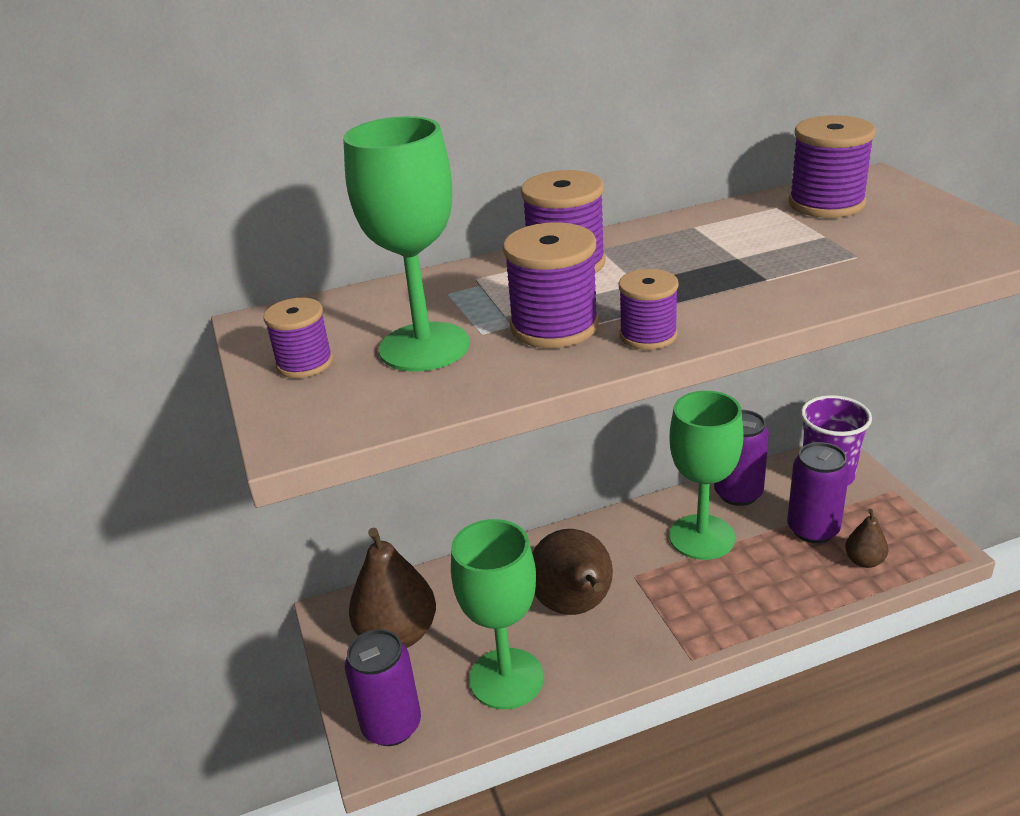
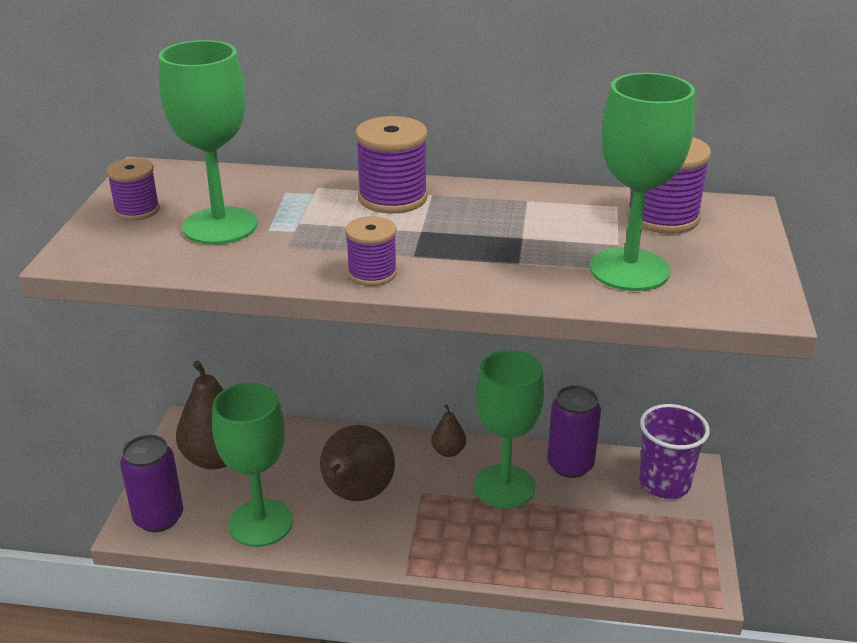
camera: 25 degrees right, 0 degrees up
(554, 326) = (320, 243): purple spool -> none
(813, 529) = (604, 521): purple can -> none
(864, 561) = (622, 565): brown pear -> brown pear (448, 451)
(866, 253) = (629, 270): none -> green goblet

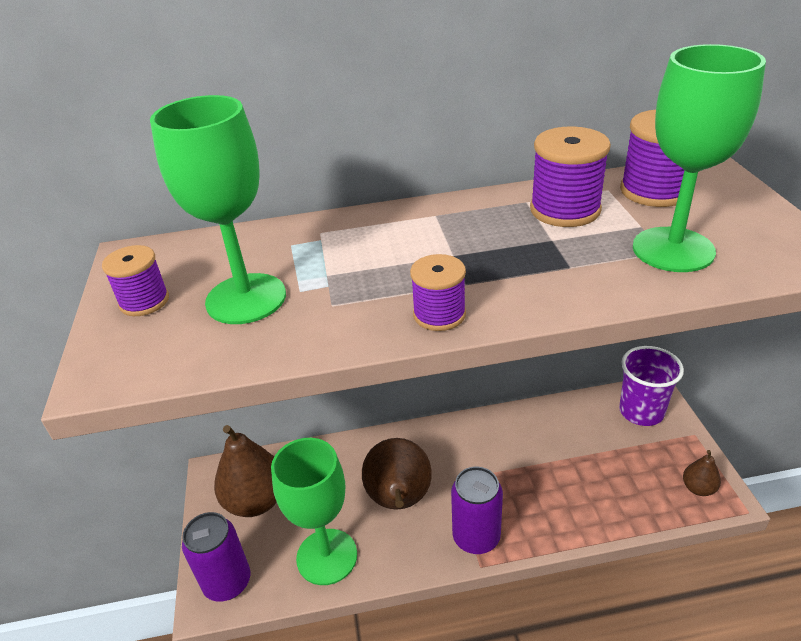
camera: 15 degrees left, 5 degrees up
(392, 198) = (401, 227): purple spool -> purple spool (565, 210)
(448, 451) = (457, 433): brown pear -> brown pear (698, 488)
(504, 486) = (519, 453): green goblet -> none
(570, 465) = (561, 417): purple can -> purple can (476, 537)

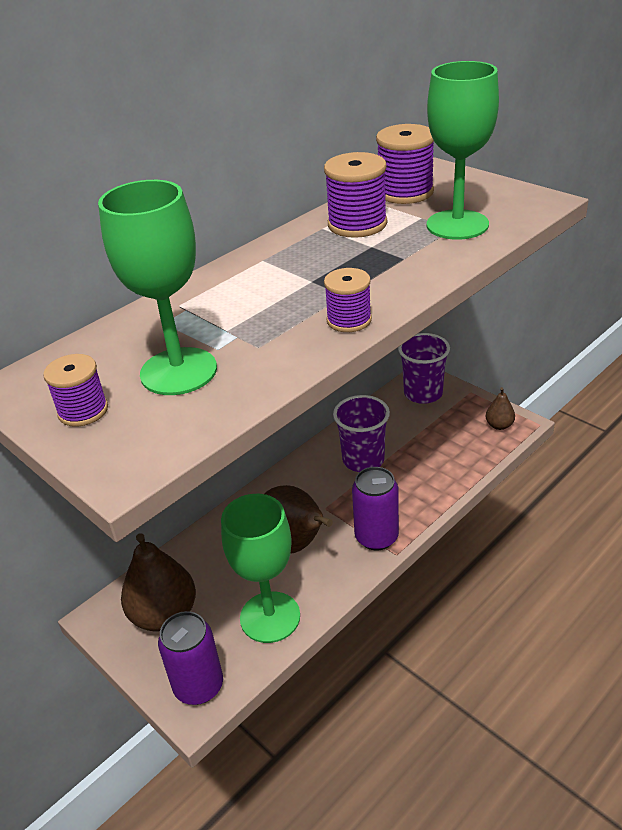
camera: 35 degrees left, 0 degrees up
(527, 450) = (363, 460): none -> purple cup

